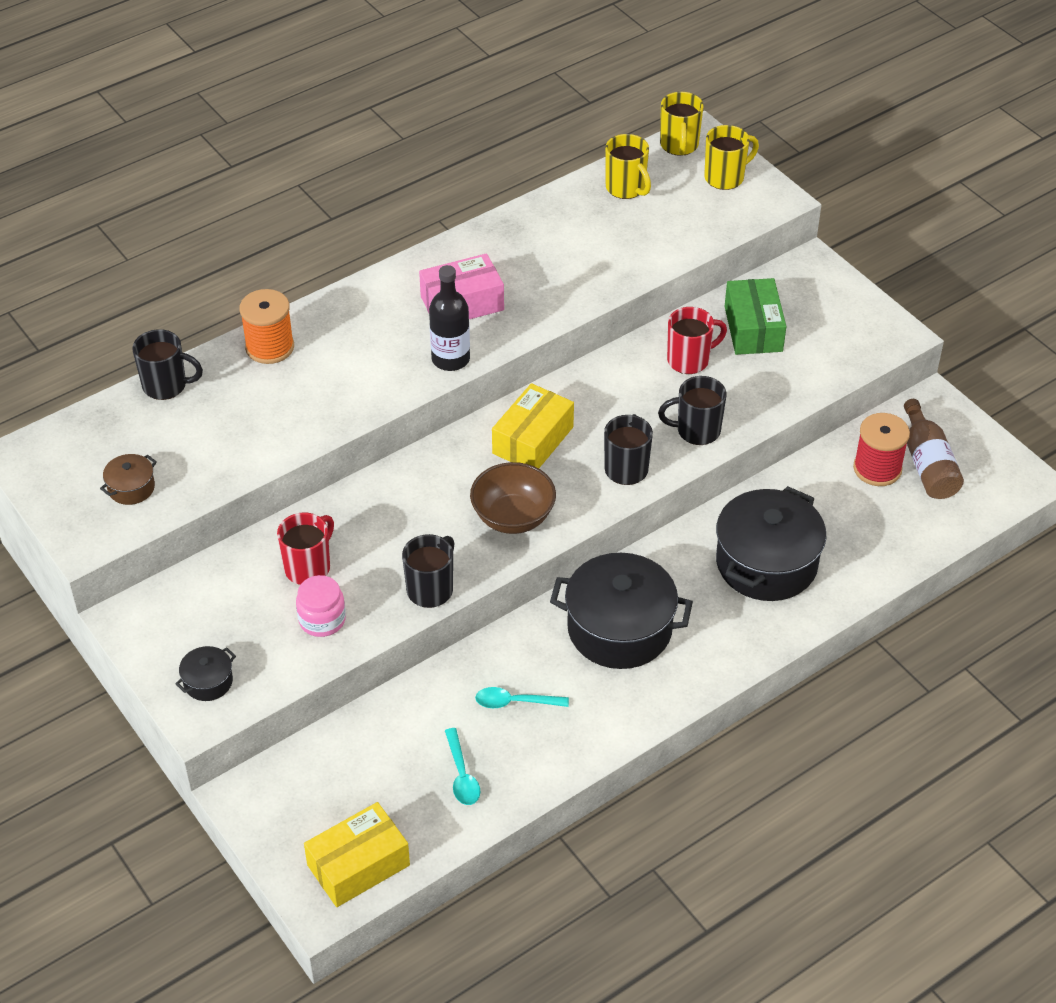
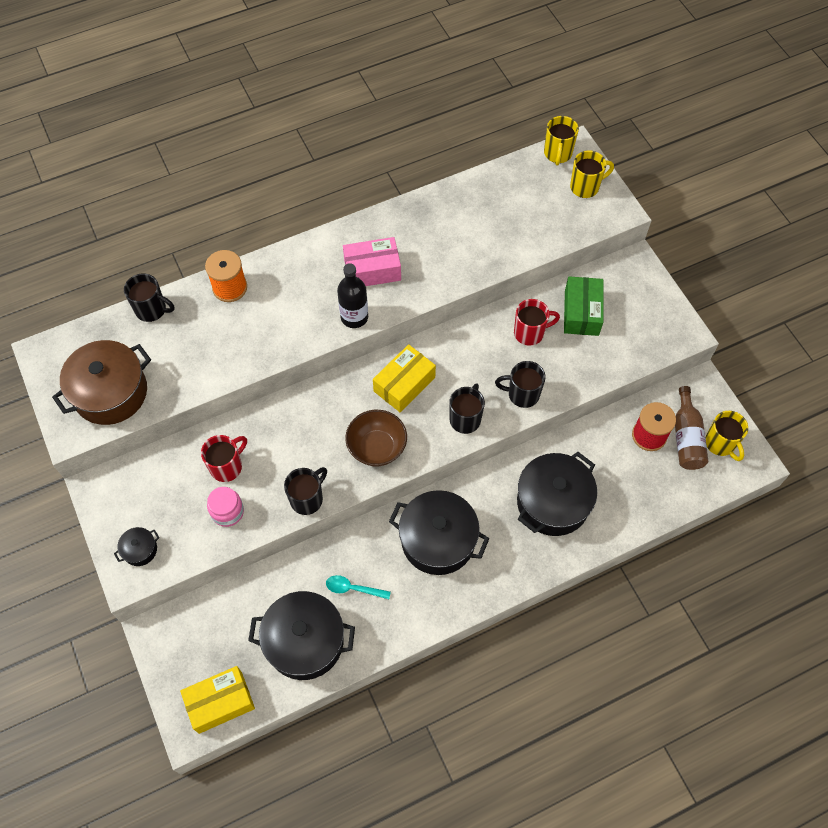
camera: 10 degrees right, 15 degrees up
(131, 488) = (110, 393): brown pot -> brown pot, size x2.24
(462, 775) = (305, 641): turquoise spoon -> black pot
(626, 188) = (511, 186): yellow mug -> yellow mug (720, 444)

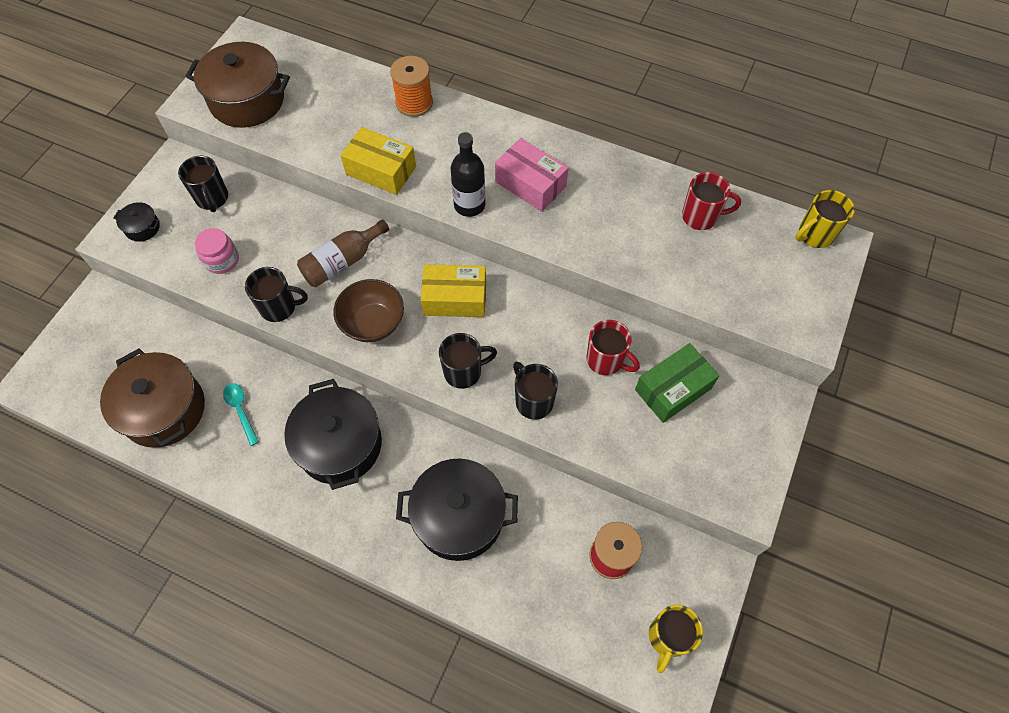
camera: 50 degrees right, 0 degrees up
(152, 310) = (345, 71): black mug -> black mug (212, 199)
(220, 702) = (67, 387): yellow box -> yellow box (381, 170)
(227, 466) = (263, 230): red mug -> red mug (701, 217)
(305, 641) = (164, 409): black pot -> brown pot
(585, 187) = (804, 284): yellow mug -> none
(686, 437) = (643, 596): brown bottle -> brown bottle (342, 262)

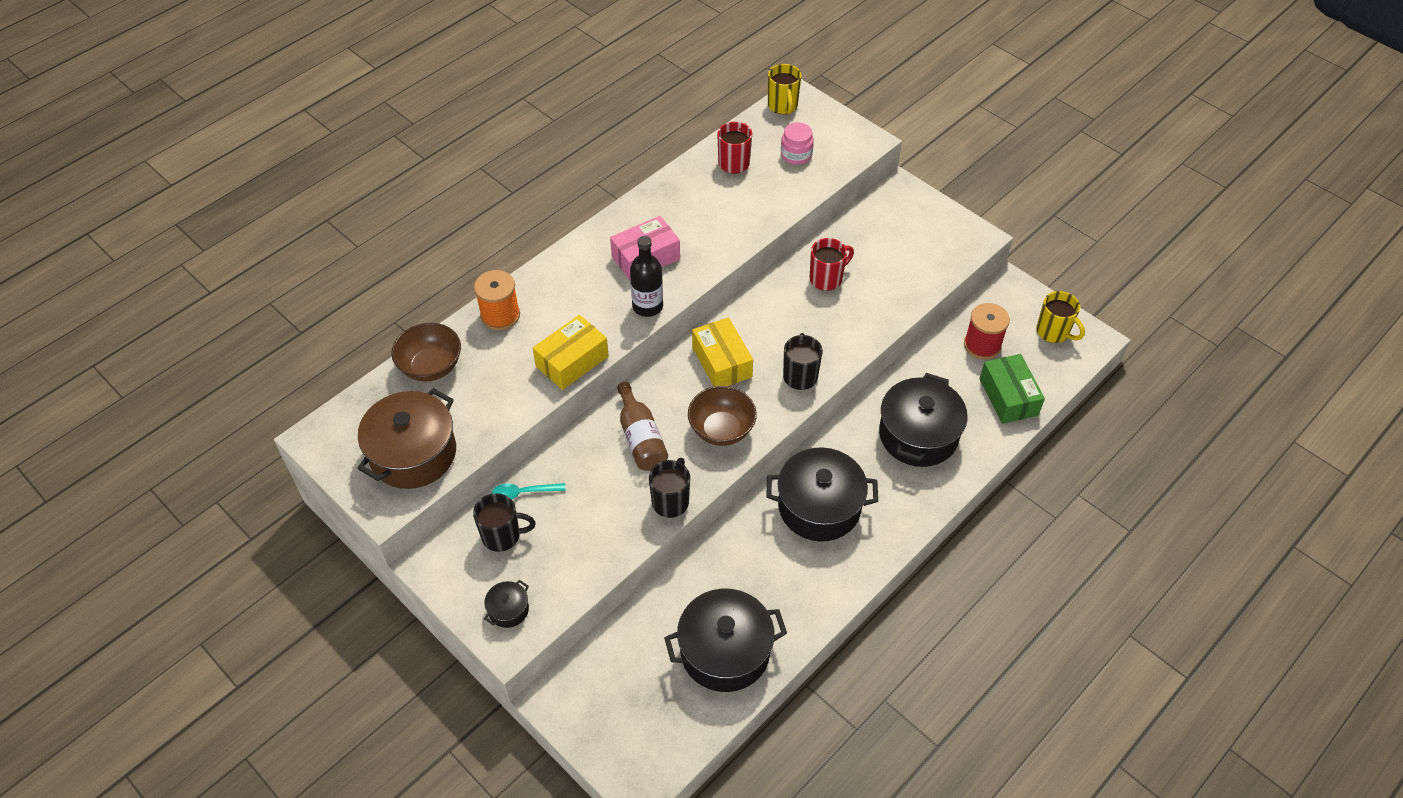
camera: 70 degrees left, 10 degrees down
(164, 409) = (725, 651): brown pot -> black pot
(222, 260) = (589, 541): pink jar -> pink jar (796, 155)
(241, 410) = (752, 582): turquoise spoon -> turquoise spoon (523, 493)
(340, 79) = (431, 367): none -> brown bowl
(455, 298) = (722, 362): yellow box -> yellow box turned 45 degrees counterclockwise
(533, 401) = (846, 336): black mug -> none
(673, 389) = (868, 246): green box -> green box (1008, 397)

